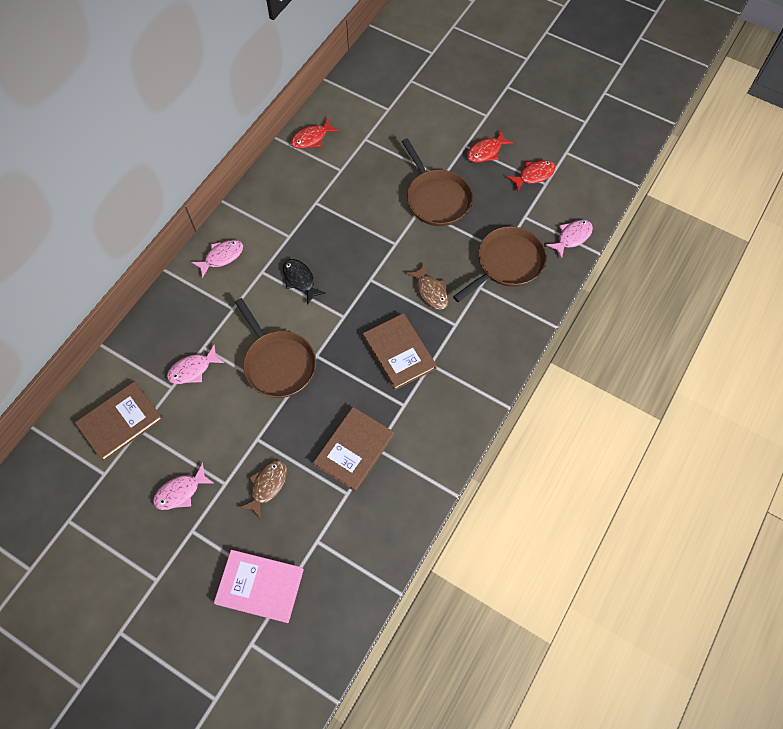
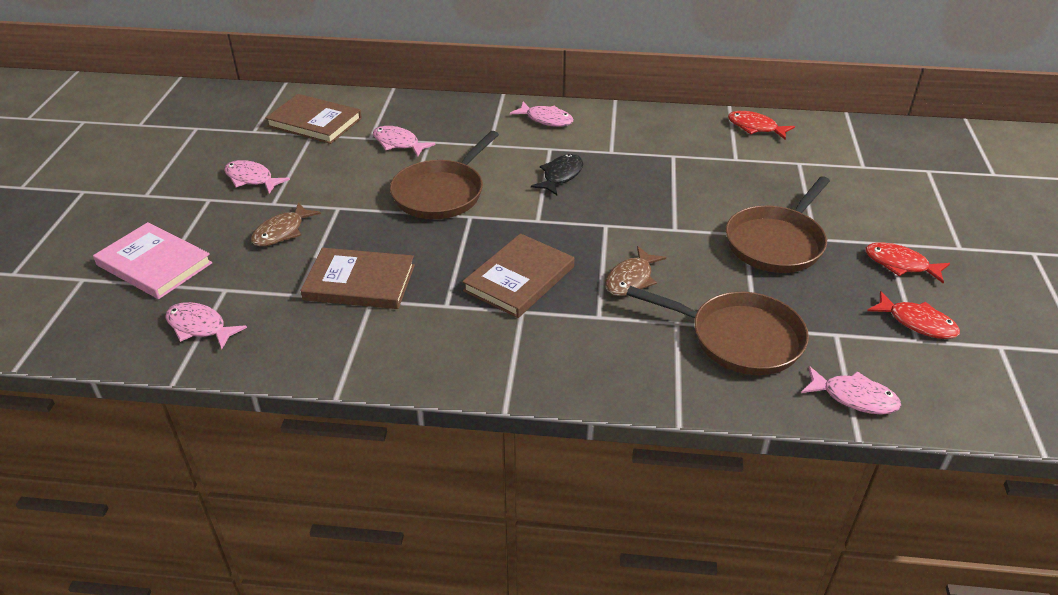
camera: 65 degrees right, 25 degrees down
(260, 586) = (154, 264): pink book -> pink book turned 45 degrees counterclockwise
(267, 486) = (282, 232): brown fish -> brown fish turned 120 degrees clockwise
(351, 566) = (199, 327): none -> pink fish

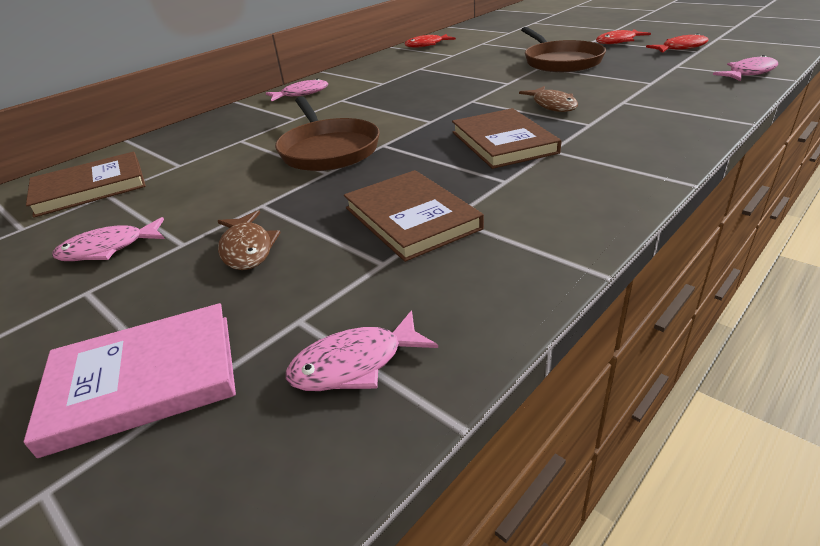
camera: 50 degrees left, 5 degrees down
(359, 282) = (411, 218): brown book -> brown book turned 75 degrees counterclockwise
(398, 143) = (215, 153): pink fish -> none
(561, 175) = (384, 102): black fish -> none
(739, 338) = (659, 88): brown pan -> none

